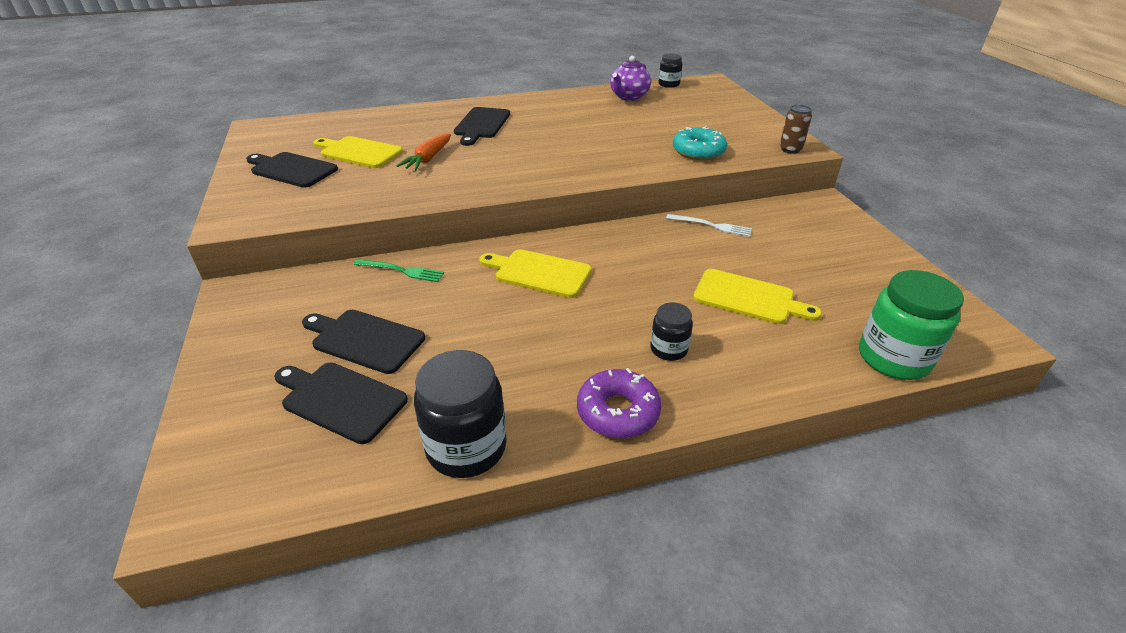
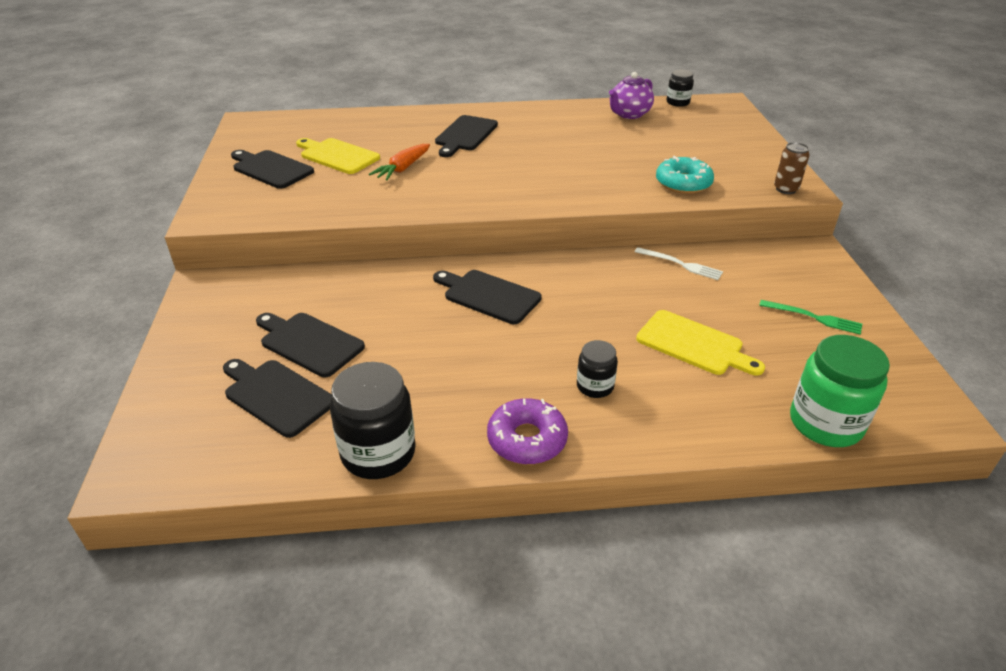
camera: 10 degrees right, 0 degrees up
(402, 271) = (357, 280): green fork -> green fork (814, 317)
(539, 273) = (488, 295): yellow cutting board -> black cutting board

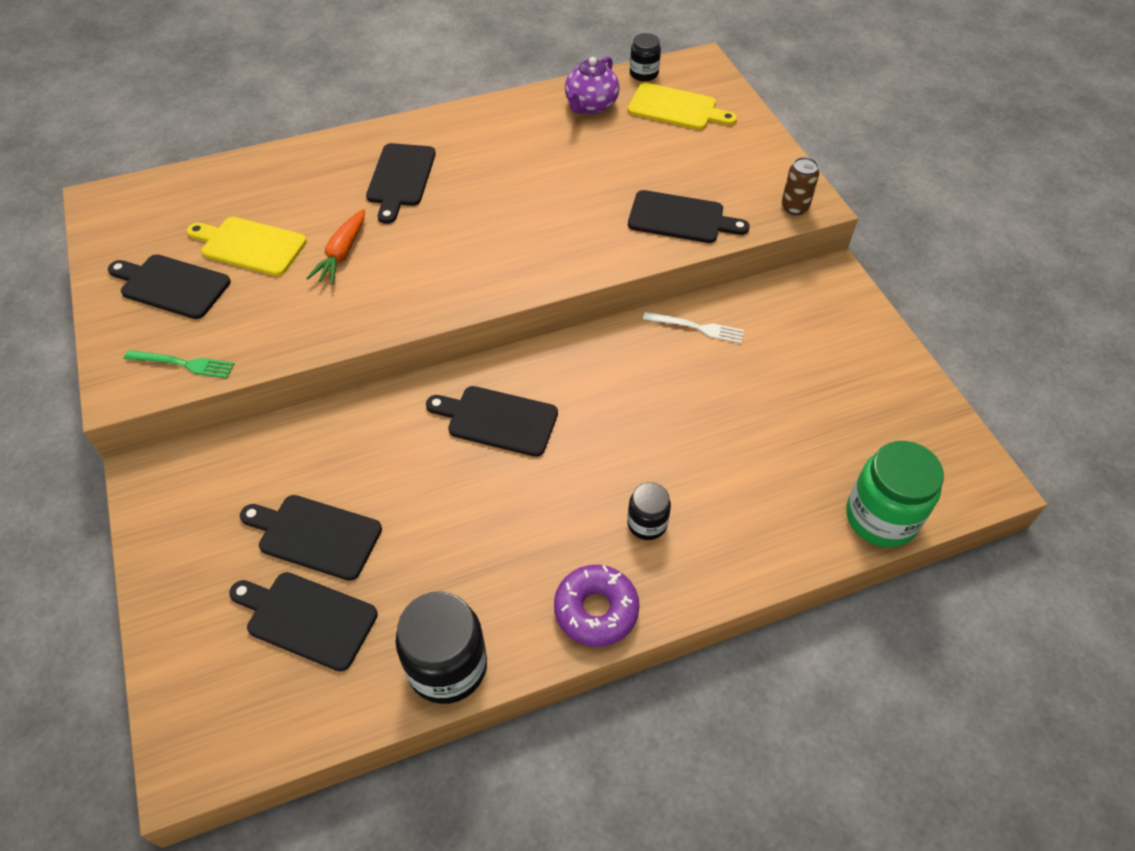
camera: 15 degrees left, 15 degrees up
(683, 183) = (681, 218): turquoise donut -> black cutting board
(694, 344) = (735, 442): yellow cutting board -> yellow cutting board (676, 108)
(814, 317) = (848, 377): green fork -> green fork (183, 364)

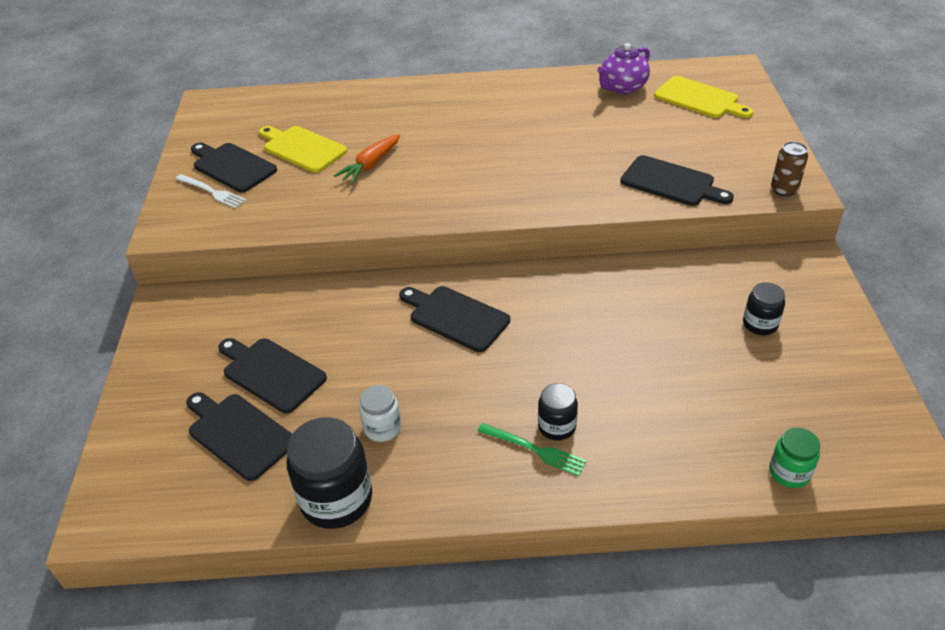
camera: 20 degrees right, 10 degrees down
(183, 364) = (217, 221): green fork -> green fork (535, 450)
(400, 178) = (440, 119): black cutting board -> none
(466, 571) = (382, 428): none -> white jar
(596, 610) = (483, 486): purple donut -> none
(644, 74) = (679, 70): black jar -> black jar (760, 324)
(697, 328) = (663, 278): white fork -> white fork (212, 192)
(881, 517) = (789, 472): green jar -> green jar, size x0.55

